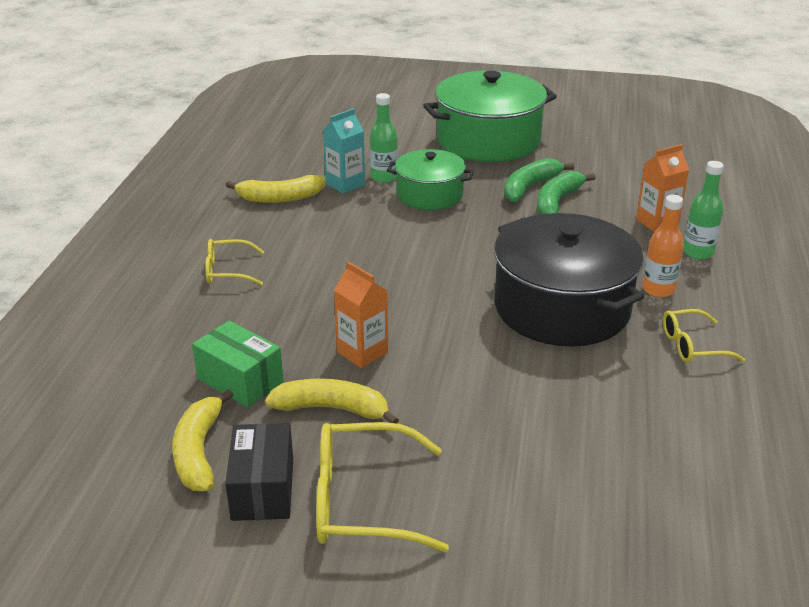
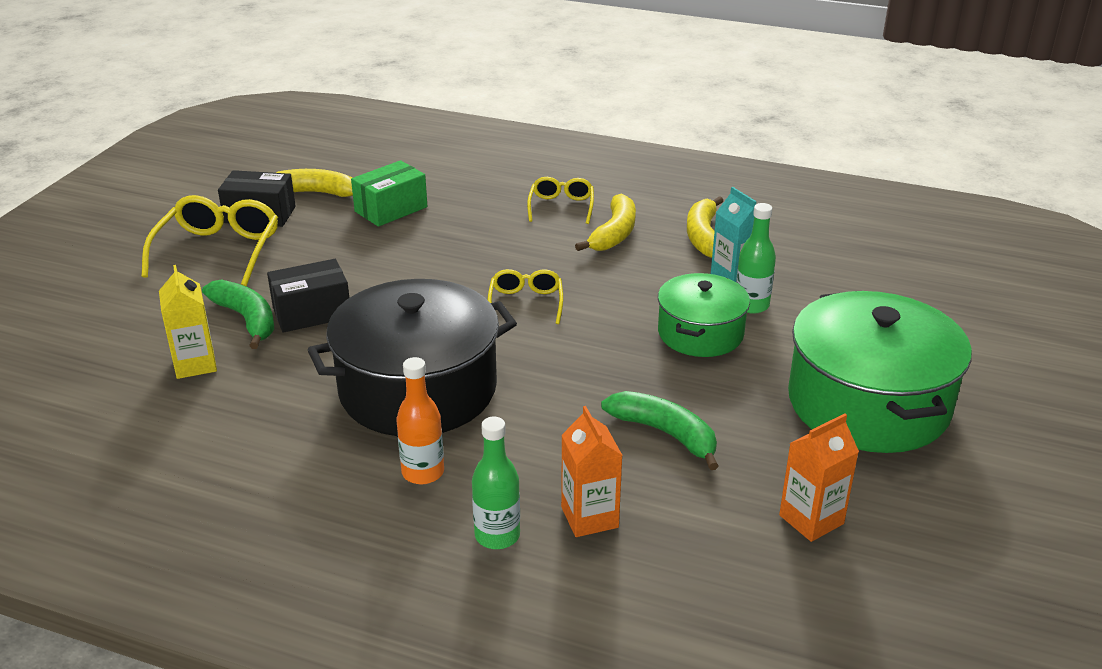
camera: 100 degrees right, 0 degrees up
(332, 409) = (331, 245): yellow banana -> yellow banana (614, 233)
(362, 352) = (399, 264): orange carton -> orange carton (811, 519)
(471, 392) = (312, 313): none -> black box
(530, 187) = (713, 417): green banana -> green banana (246, 319)
(592, 449) = (195, 364): none -> yellow carton
(692, 346) = (302, 469): yellow glasses -> yellow glasses (526, 303)

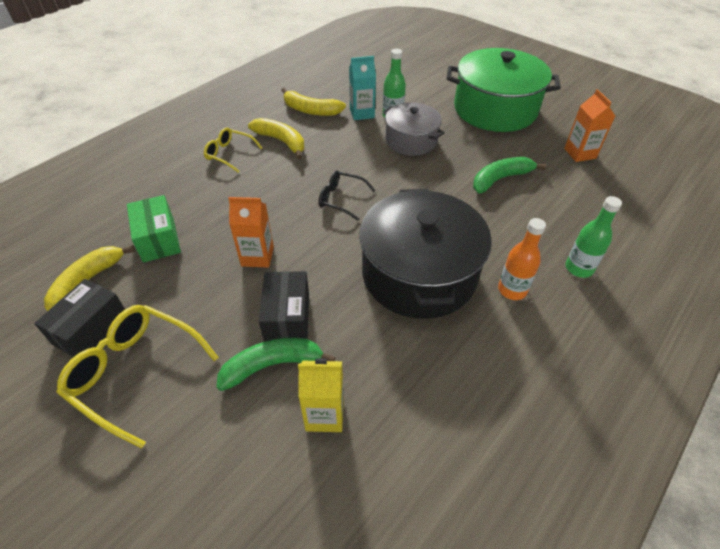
camera: 70 degrees left, 15 degrees up
(526, 303) = (341, 199): yellow glasses -> black glasses
(589, 517) = (567, 226): orange carton -> orange carton (257, 256)
(700, 333) = (411, 140): green pot -> grey pot

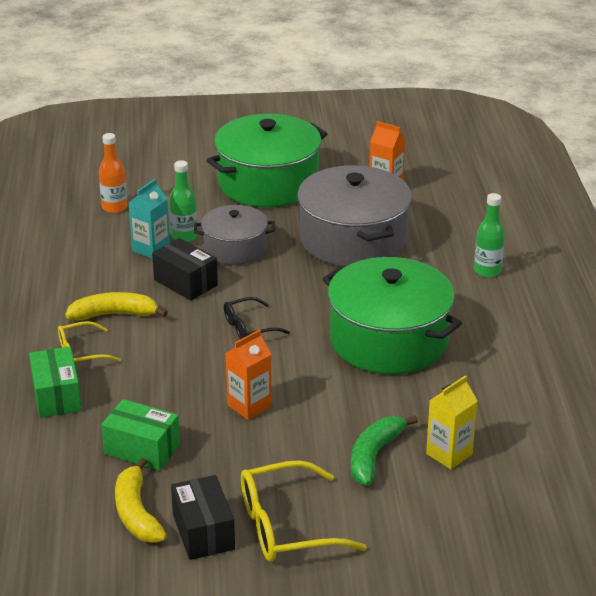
camera: 45 degrees left, 15 degrees down
(176, 172) = (56, 396): none -> green box
(287, 318) = (339, 425): black box -> black box (185, 282)
(311, 110) = (95, 273): yellow banana -> none
(419, 274) = (388, 340): black pot -> green pot
(500, 179) = (353, 240): green banana -> grey pot
(512, 290) = (463, 311): orange bottle -> orange bottle (114, 207)

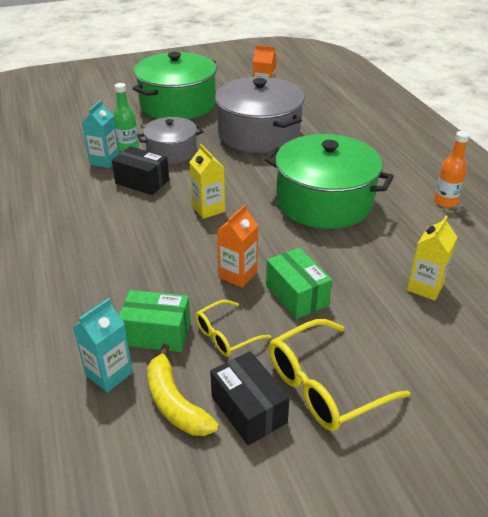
camera: 15 degrees left, 5 degrees up
(56, 396) = (59, 296): green box -> green box (296, 295)
(81, 353) = (71, 253): yellow glasses -> yellow glasses (225, 335)
(83, 477) = (109, 374): none -> turquoise carton
(114, 207) = (65, 135): orange bottle -> orange bottle (445, 201)
(114, 314) = (91, 216): yellow banana -> none
(249, 327) = (208, 209): black glasses -> yellow carton
(374, 456) = (365, 300): green banana -> none
(487, 271) = (367, 142): green bottle -> none

